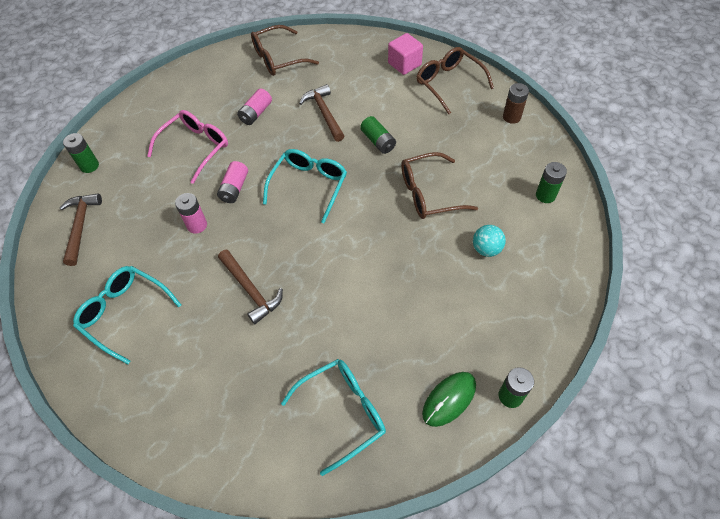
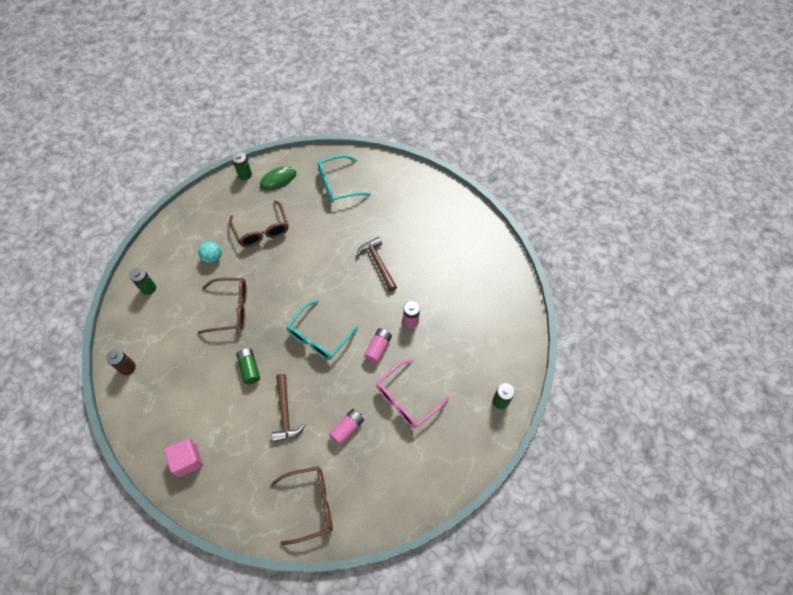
camera: 170 degrees left, 5 degrees up
(80, 226) = (501, 340): brown hammer -> none
(124, 313) = (463, 265): turquoise glasses -> none
(448, 83) = (159, 422): brown glasses -> brown glasses (262, 230)

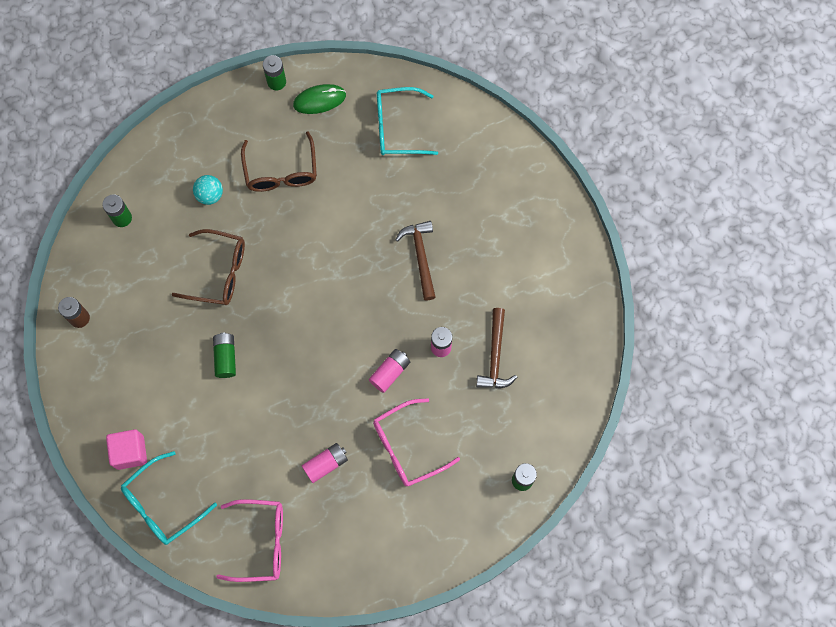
camera: 15 degrees right, 10 degrees up
(285, 413) = (256, 425): brown hammer -> brown hammer (495, 356)
(311, 504) = (261, 542): brown glasses -> pink glasses
(318, 337) = (319, 338): turquoise glasses -> turquoise glasses (162, 505)

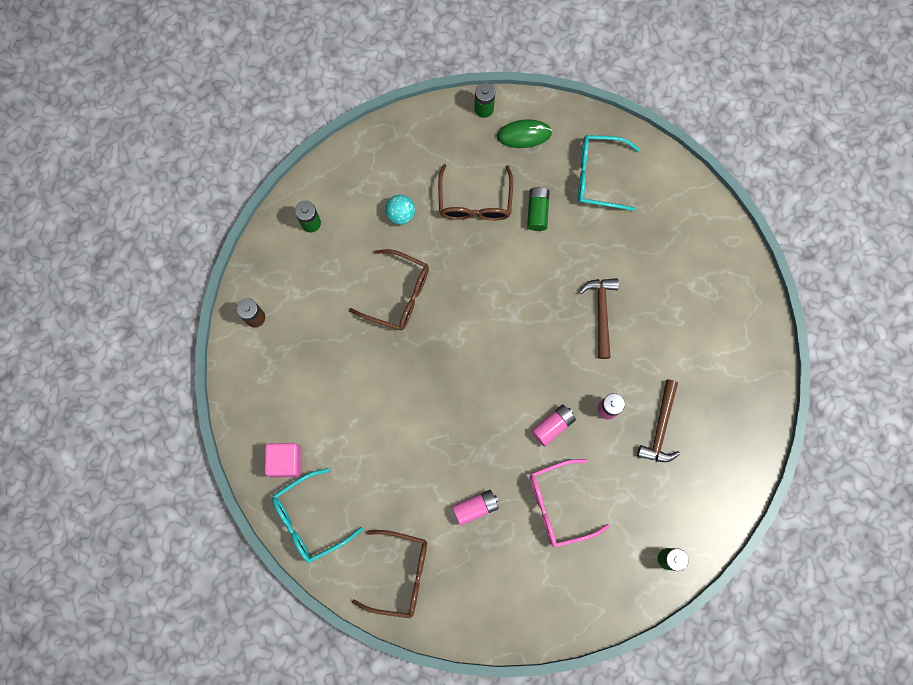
camera: 10 degrees right, 5 degrees up
(225, 357) = (392, 382): green battery -> green battery (537, 212)
(261, 542) = (400, 574): pink glasses -> brown glasses

